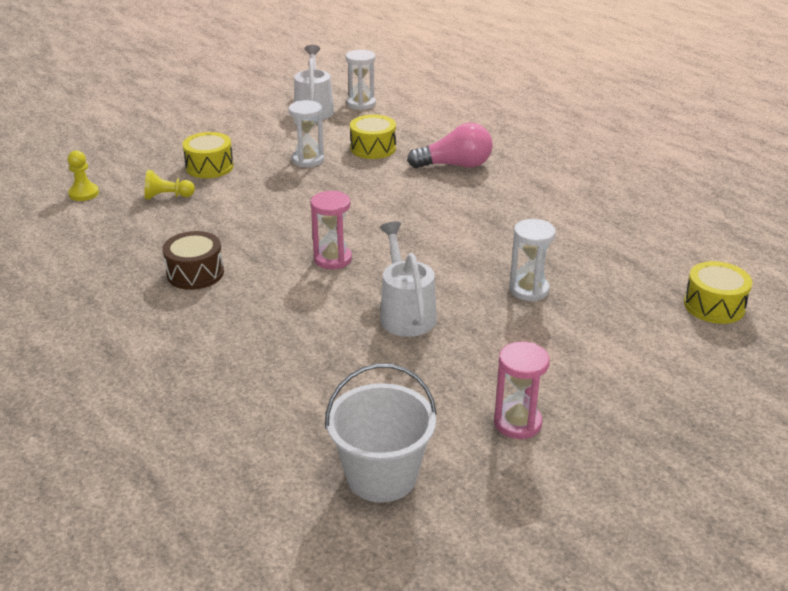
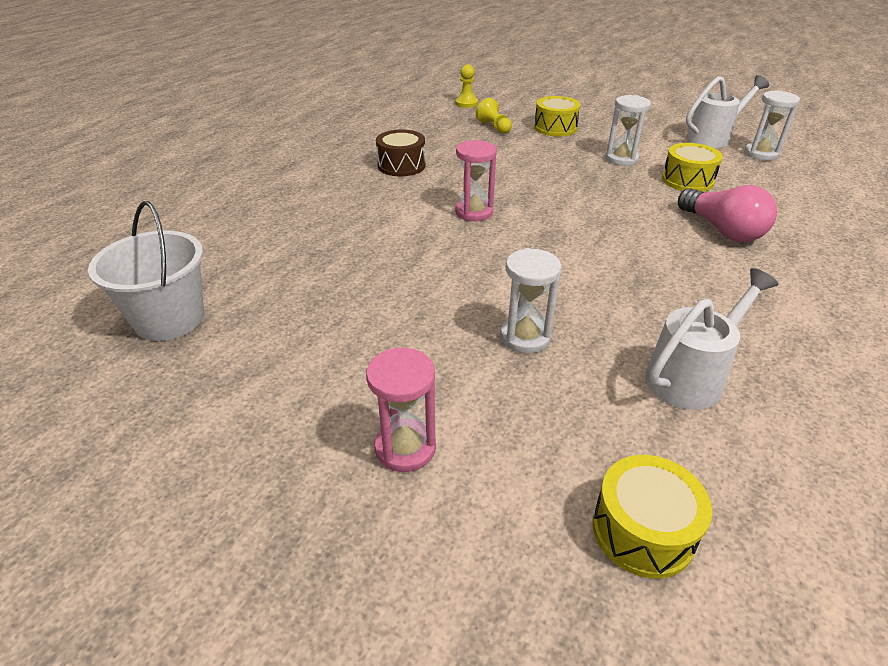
camera: 65 degrees right, 5 degrees up
(405, 313) = (419, 270): white watering can -> white watering can (691, 376)
(517, 423) = (273, 384): pink hourglass -> pink hourglass (405, 448)

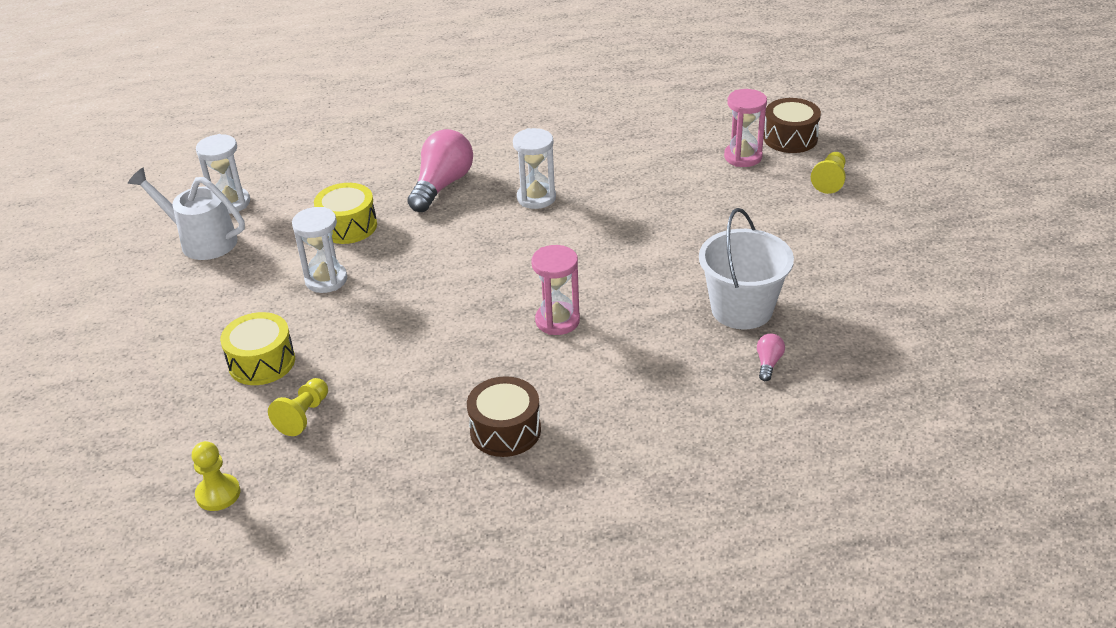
camera: 125 degrees left, 0 degrees up
(169, 319) = (919, 388): white bucket -> white bucket (742, 309)
(306, 268) = (768, 363): none -> pink light bulb
(405, 448) = (849, 218): pink hourglass -> pink hourglass (743, 157)
(495, 491) = (830, 181): none -> yellow pawn
(525, 337) = (702, 219): white hourglass -> white hourglass (536, 198)
(643, 531) = (790, 138): yellow drum -> brown drum
(691, 376) = (658, 153): white watering can -> none

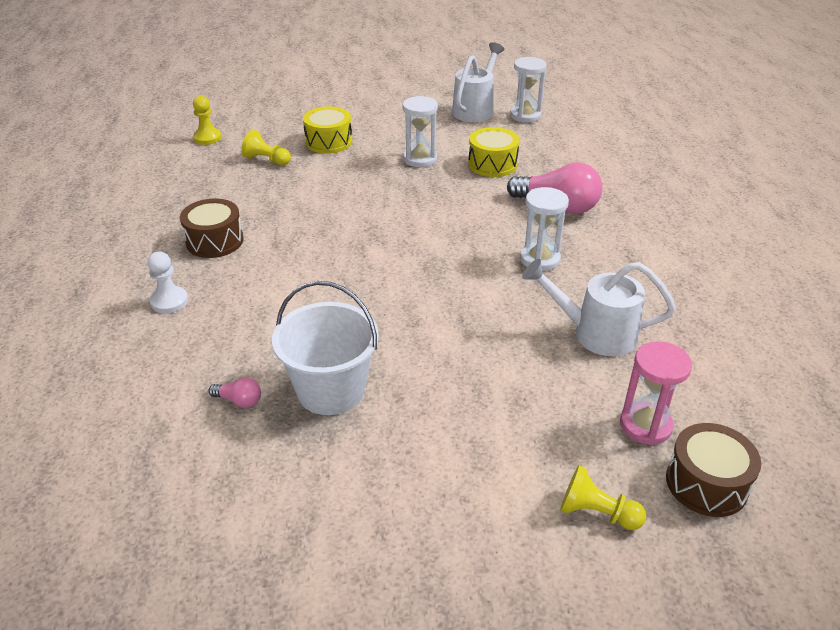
camera: 90 degrees right, 0 degrees up
(557, 321) = (342, 268): pink hourglass -> none
(627, 445) = (169, 301): none -> white pawn
(642, 173) = (595, 333): none -> white watering can

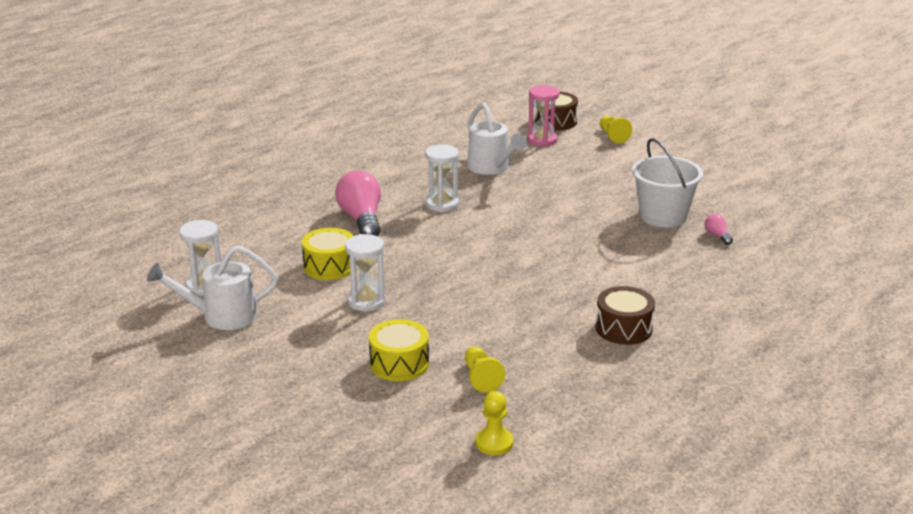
camera: 130 degrees left, 10 degrees down
(169, 301) = (704, 305): white pawn -> none

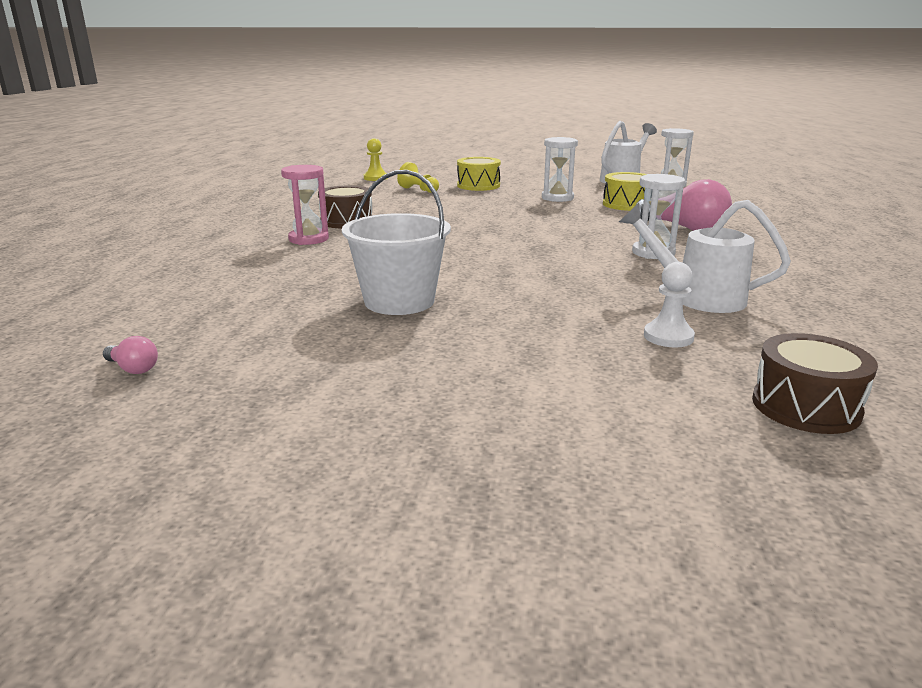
camera: 145 degrees right, 5 degrees down
(542, 140) = (737, 358): pink hourglass -> pink hourglass (308, 239)
(552, 156) = (668, 337): none -> white pawn
(613, 136) = (654, 409): yellow pawn -> none
(717, 236) = (308, 298): pink light bulb -> pink light bulb (133, 368)

